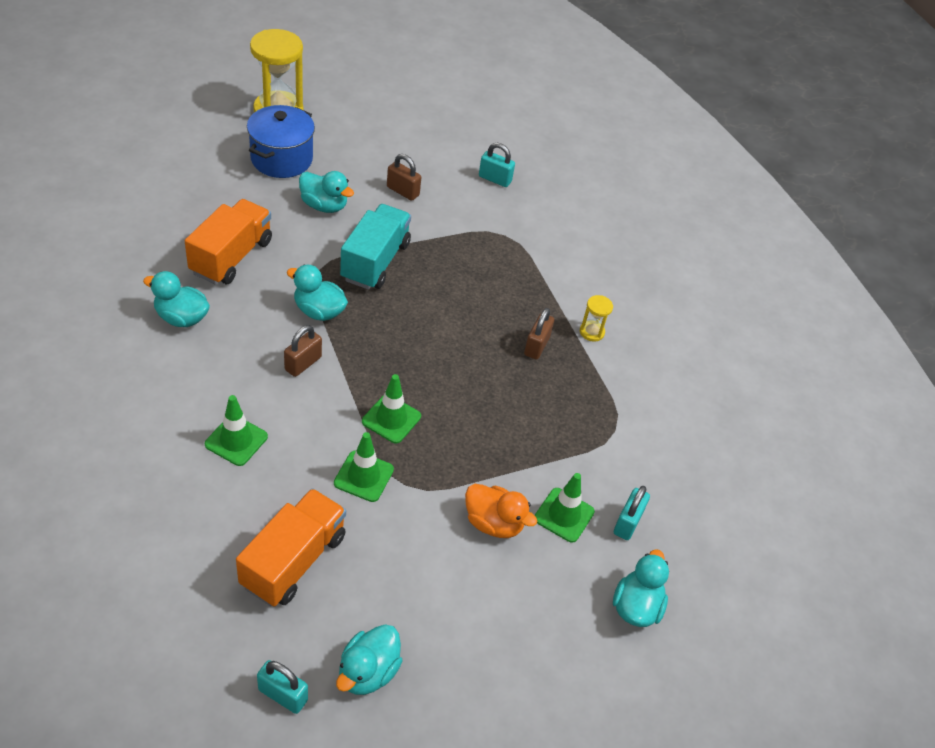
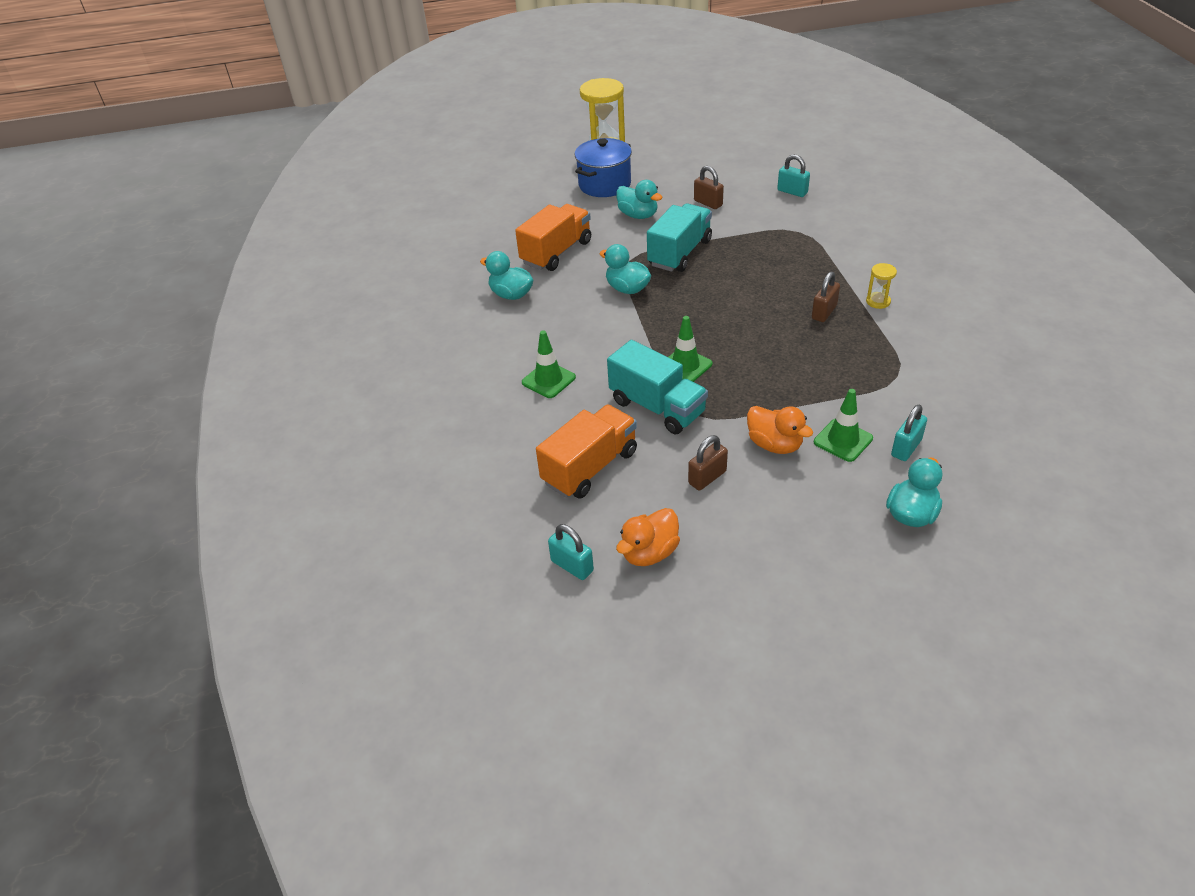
camera: 20 degrees right, 5 degrees down
(303, 363) = (610, 326): brown padlock -> brown padlock (707, 477)
(363, 476) = (657, 407): green traffic cone -> turquoise truck
(368, 672) = (649, 553): turquoise duck -> orange duck

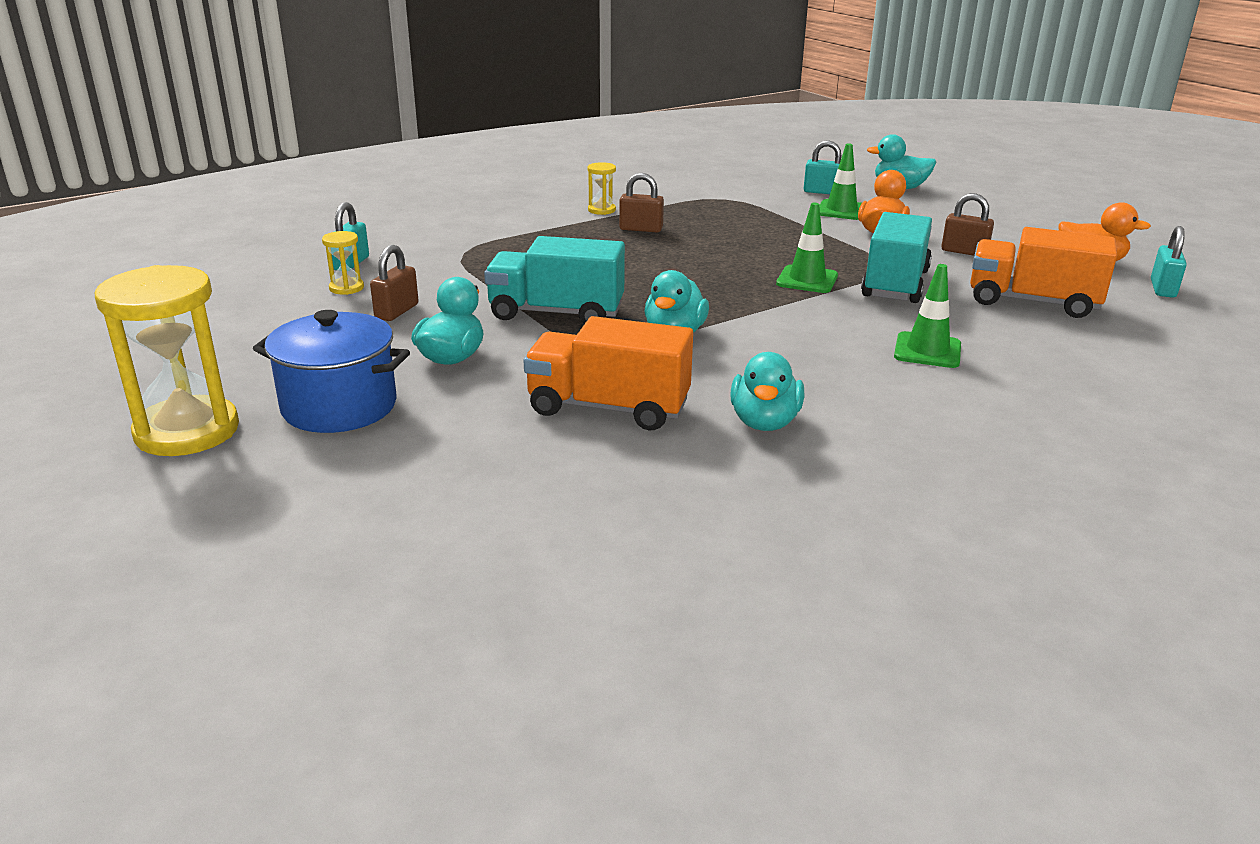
camera: 115 degrees left, 15 degrees down
(751, 189) = (346, 288): none -> yellow hourglass

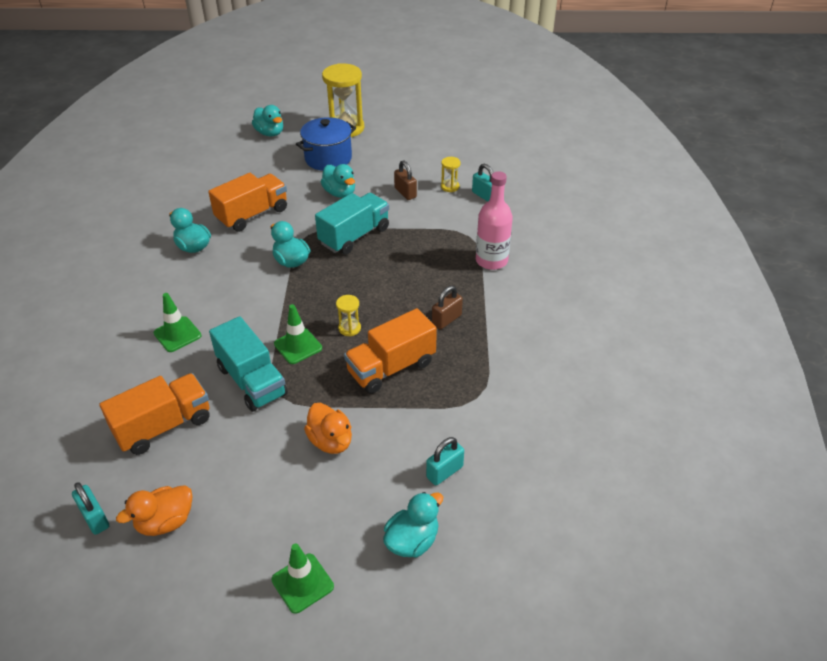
camera: 125 degrees right, 15 degrees up
(273, 519) = (270, 133): none -> turquoise duck
(502, 232) = (491, 260): none -> pink bottle
(601, 210) = (500, 319): yellow hourglass -> yellow hourglass (349, 328)
(752, 234) = (391, 367): none -> orange truck
(841, 210) = (392, 451): green traffic cone -> green traffic cone (302, 583)
(964, 252) = (255, 460): brown padlock -> none

